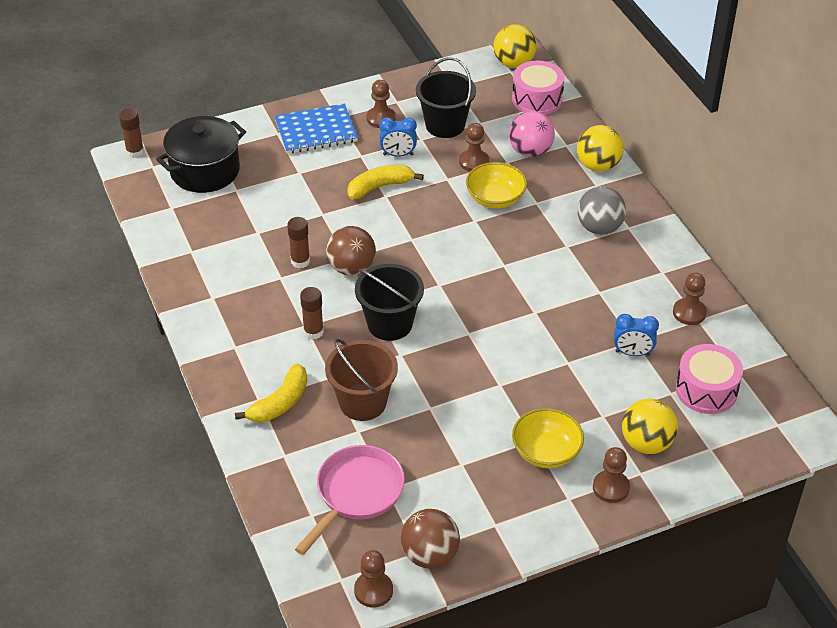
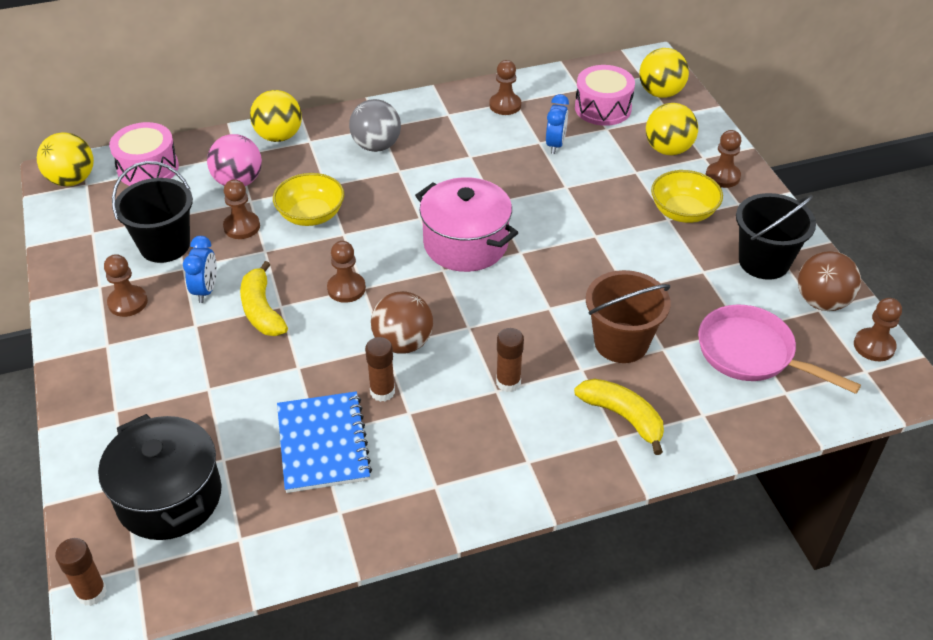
camera: 85 degrees left, 0 degrees up
(316, 131) = (128, 368): blue notebook -> blue notebook (323, 444)
(390, 324) = (501, 314): black bucket -> black bucket (764, 262)
(409, 230) = (346, 289): none -> brown pawn
(474, 297) = (465, 244): none -> pink pot
(750, 440) = (660, 93): none -> yellow ball

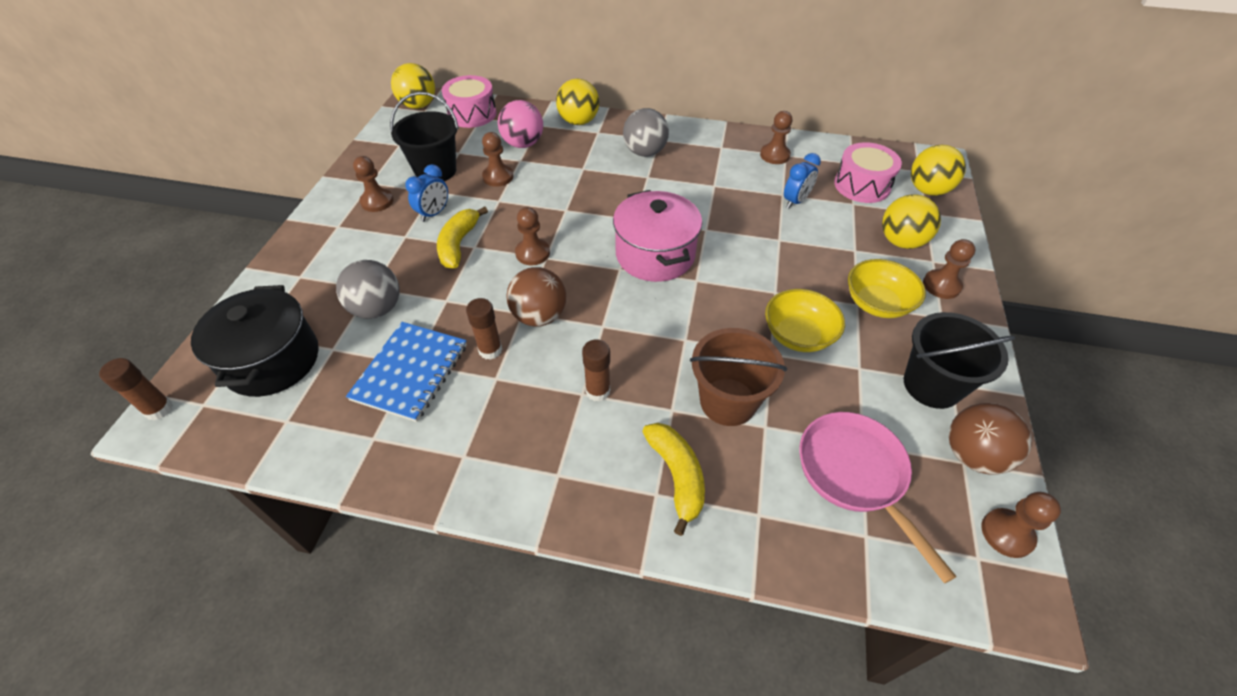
camera: 30 degrees right, 5 degrees up
(234, 404) = (377, 309): none -> grey ball
(311, 215) = (553, 186): yellow bowl -> yellow bowl (798, 335)

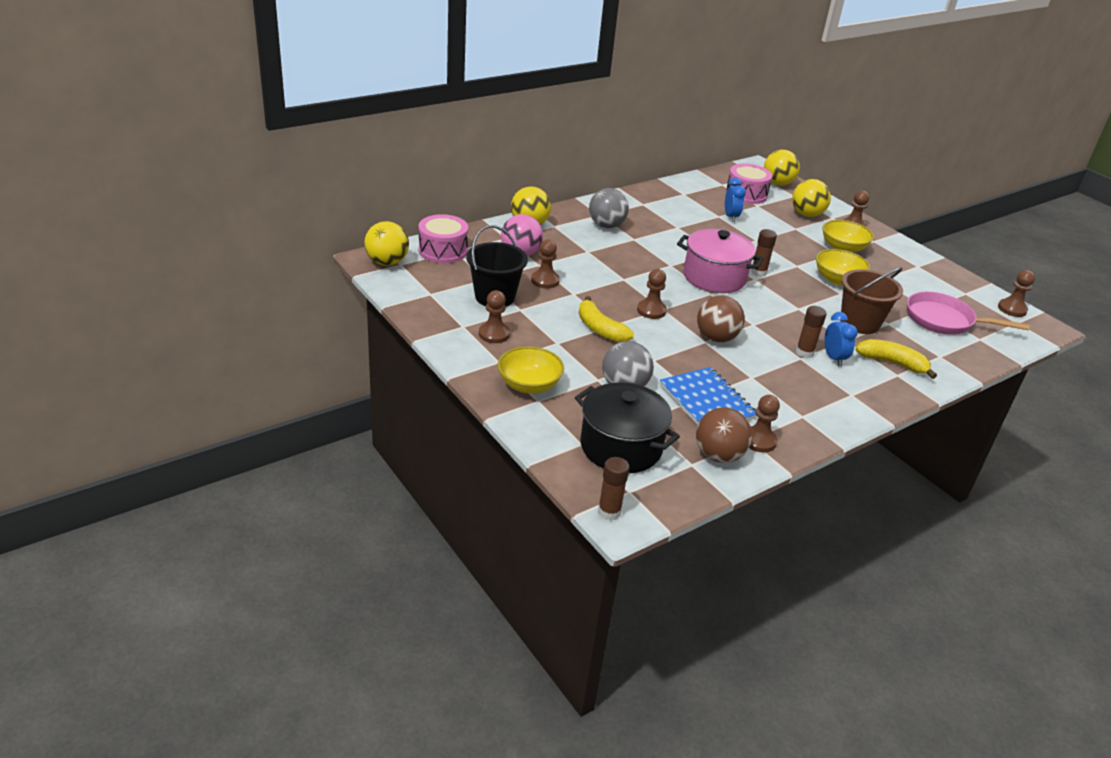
camera: 50 degrees left, 15 degrees down
(319, 259) = (529, 385): none -> yellow bowl
(434, 213) = (548, 321): blue clock -> blue clock (833, 358)
(490, 350) = (724, 367): brown glue stick -> brown glue stick (758, 272)
(774, 155) = (678, 196): brown pawn -> brown pawn (759, 441)
(932, 385) = (913, 271): black bucket -> none
(972, 455) = (964, 289): brown ball -> brown ball (718, 455)

